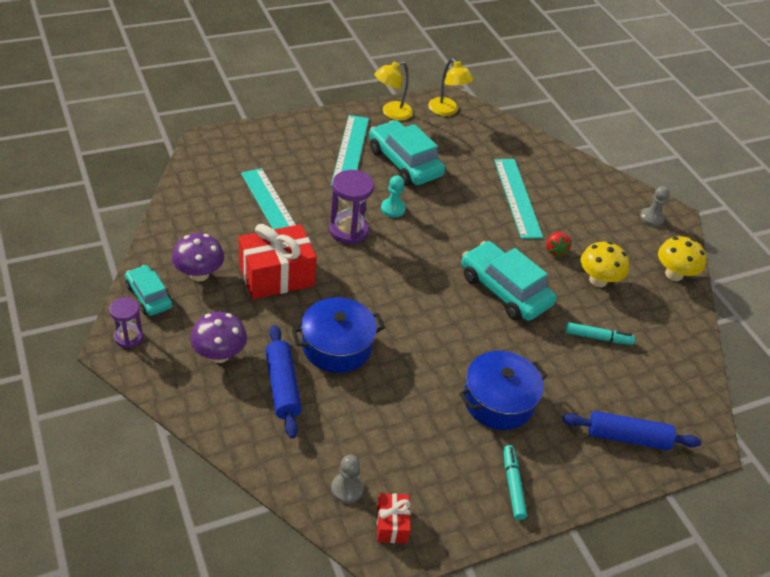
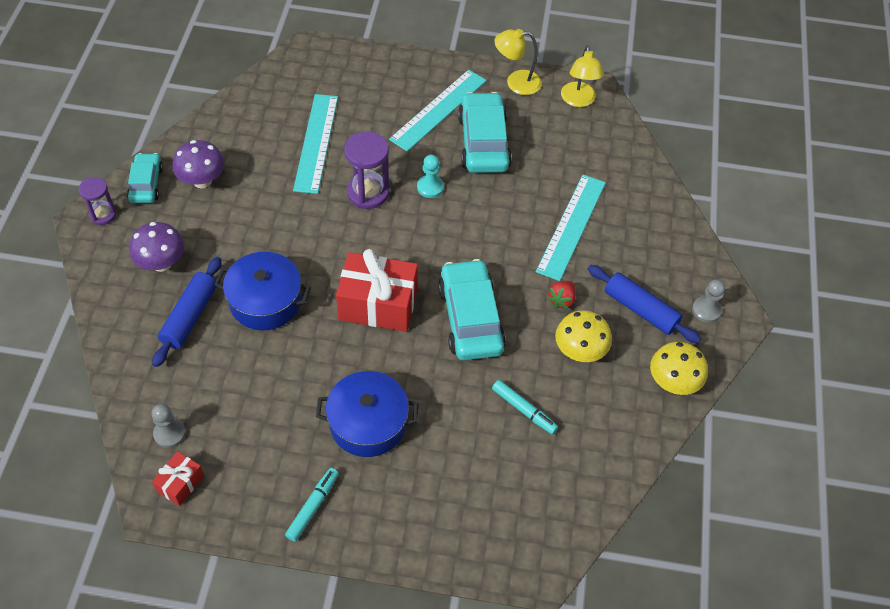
camera: 35 degrees right, 10 degrees up
(276, 276) = (266, 210): red gift -> red gift (378, 304)
(627, 437) = (463, 521): blue rolling pin -> blue rolling pin (640, 310)

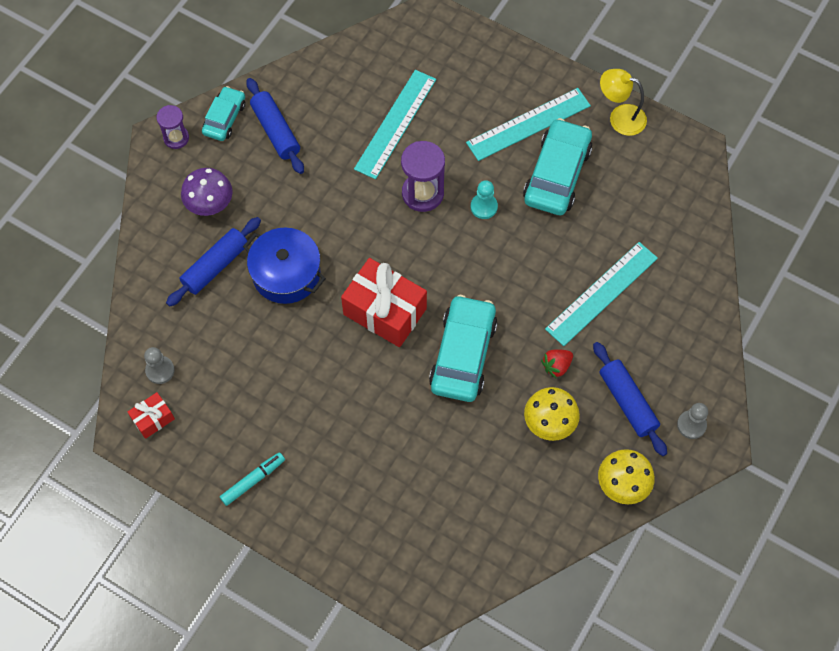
camera: 25 degrees right, 10 degrees up
(202, 180) = (275, 131): purple mushroom -> blue rolling pin
(368, 423) = (329, 422): blue pot -> none
(523, 409) = (472, 460): turquoise marker -> none
(578, 100) = (674, 158): yellow lamp -> none

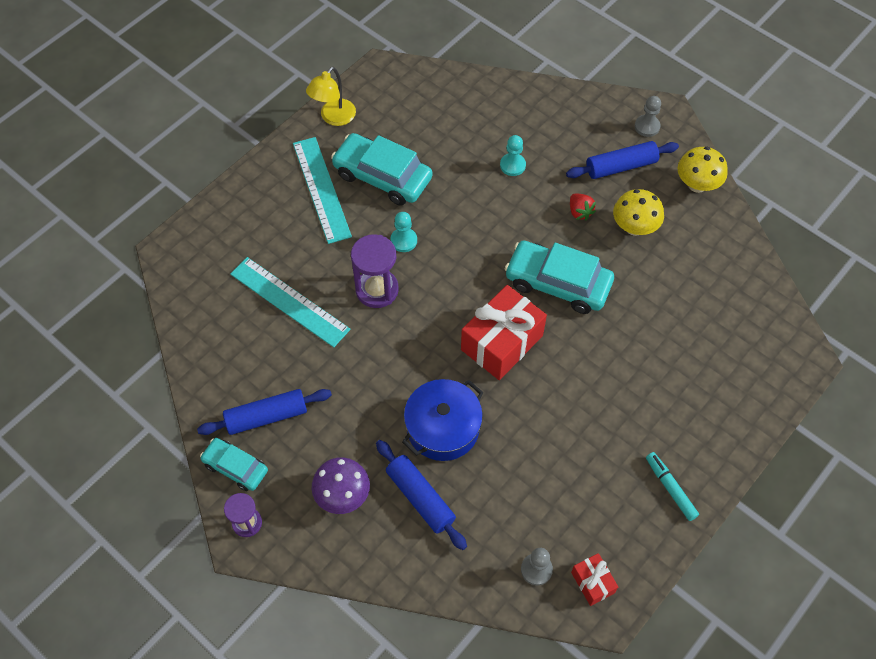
camera: 80 degrees left, 5 degrees down
(601, 293) = (512, 165): turquoise ruler -> turquoise pawn

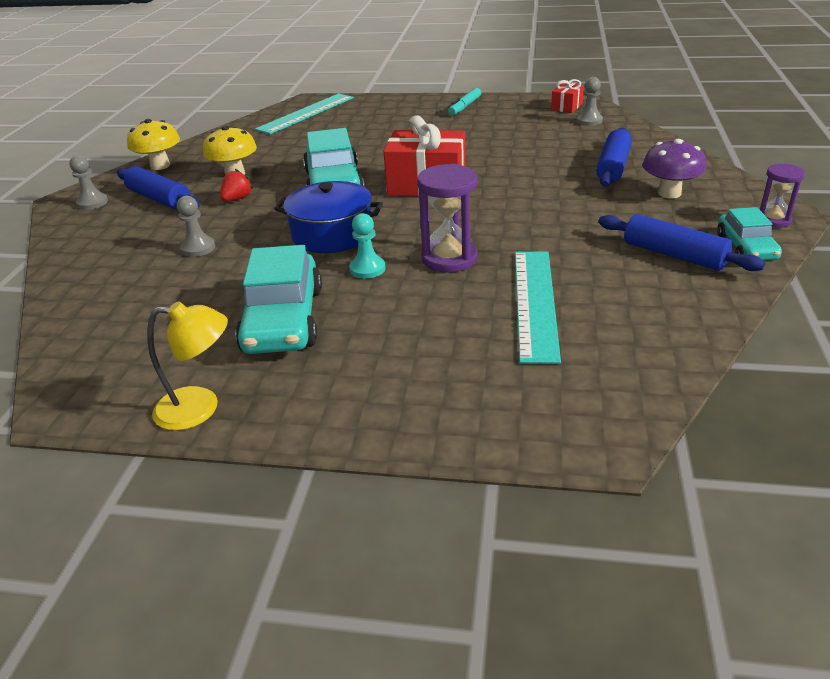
camera: 120 degrees left, 25 degrees down
(321, 189) = (347, 356): turquoise ruler -> turquoise ruler (306, 113)
(443, 428) = (542, 179): blue pot -> blue pot (332, 234)
(512, 165) = (198, 248): turquoise pawn -> grey pawn

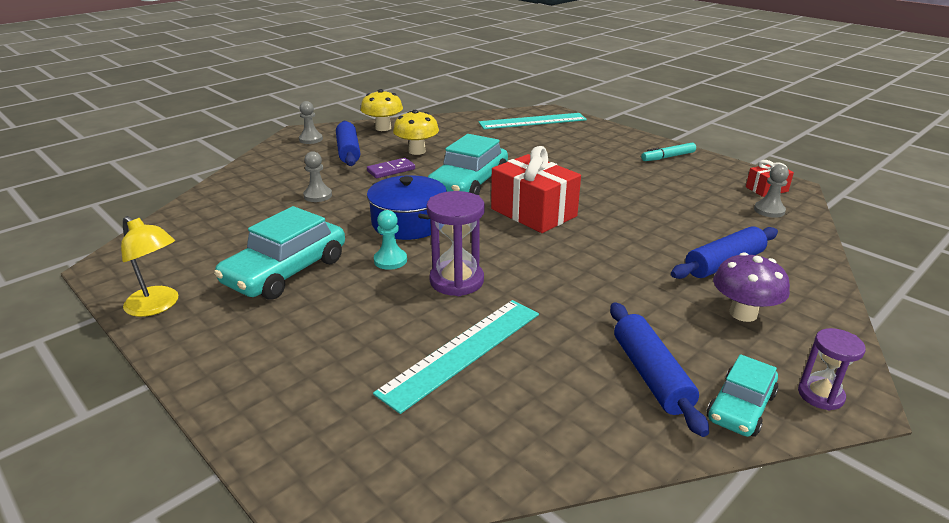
camera: 35 degrees right, 5 degrees down
(237, 199) = (391, 170): red strawberry -> purple domino

